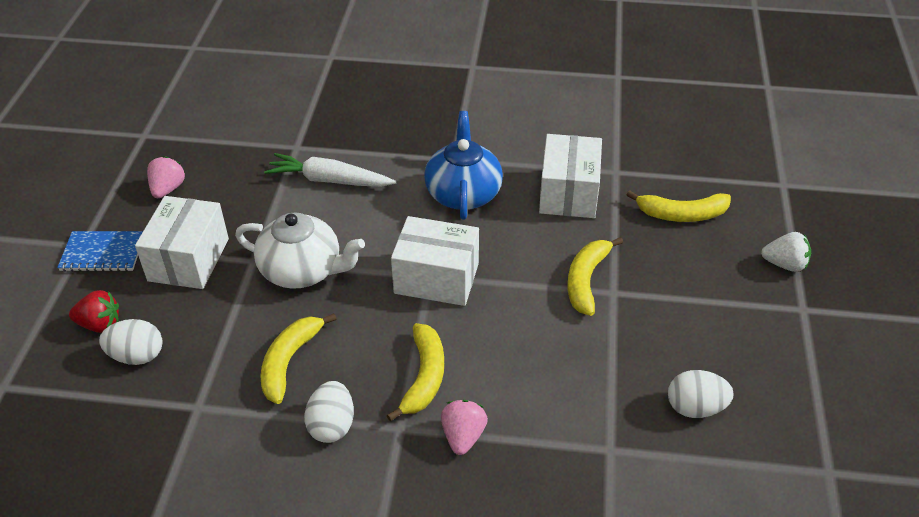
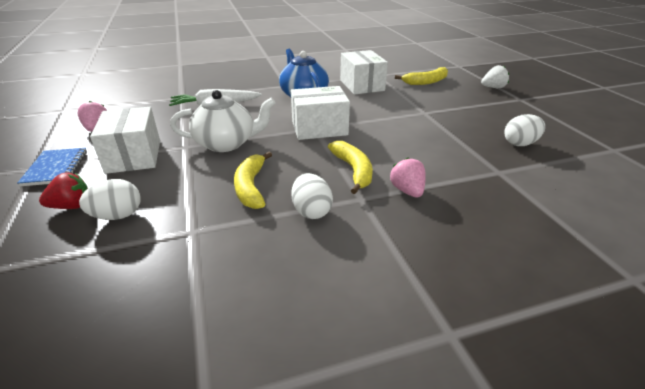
camera: 25 degrees left, 10 degrees down
(103, 253) = (56, 168): blue notebook -> blue notebook turned 75 degrees counterclockwise
(586, 280) = (406, 111): yellow banana -> none

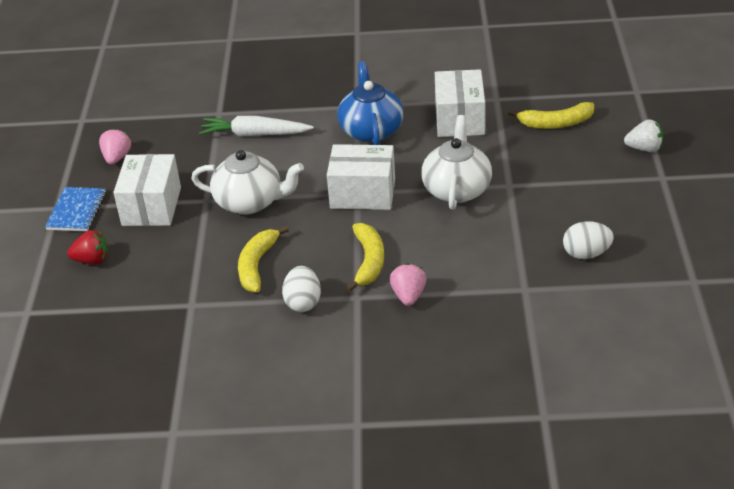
camera: 20 degrees right, 5 degrees up
(117, 216) = (130, 277): white egg -> none
(389, 118) = (457, 189): none -> white teapot

